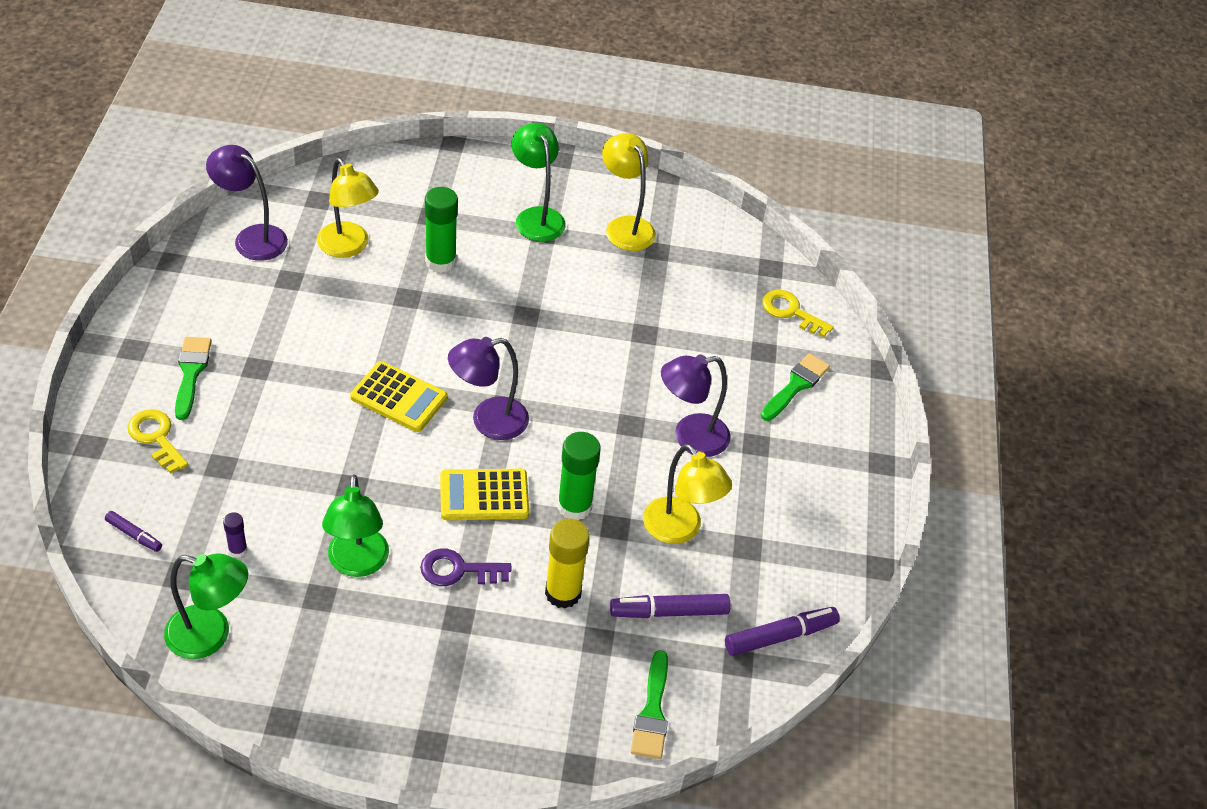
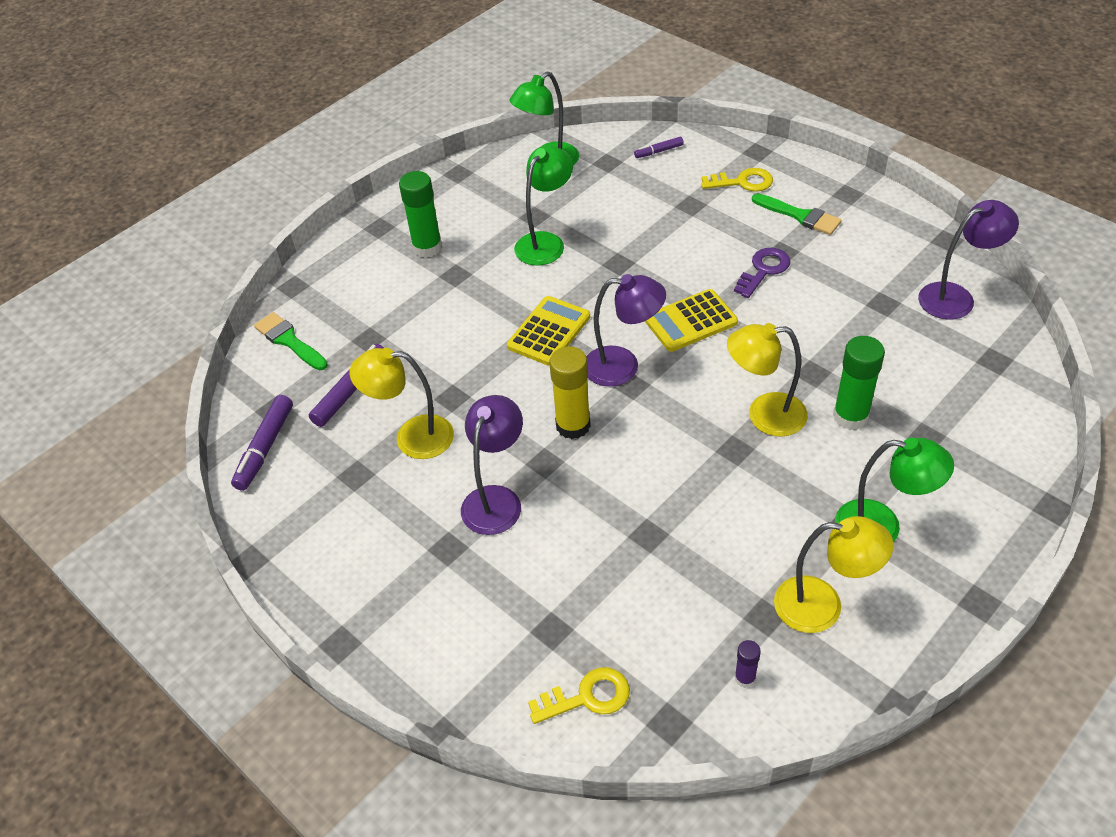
camera: 135 degrees right, 0 degrees up
(238, 550) = (606, 191): purple glue stick -> purple glue stick (745, 678)
(348, 247) = (908, 357): yellow lamp -> yellow lamp (764, 415)
(357, 564) = (545, 242): green lamp -> green lamp turned 90 degrees clockwise
(458, 570) = (494, 290): purple key -> purple key (763, 270)
(488, 421) = (623, 366): purple lamp -> purple lamp turned 75 degrees clockwise
(563, 593) = (423, 338): yellow glue stick -> yellow glue stick (573, 425)
(574, 506) = (493, 381): green glue stick -> green glue stick (427, 247)
(796, 385) = (487, 630): green brush -> none

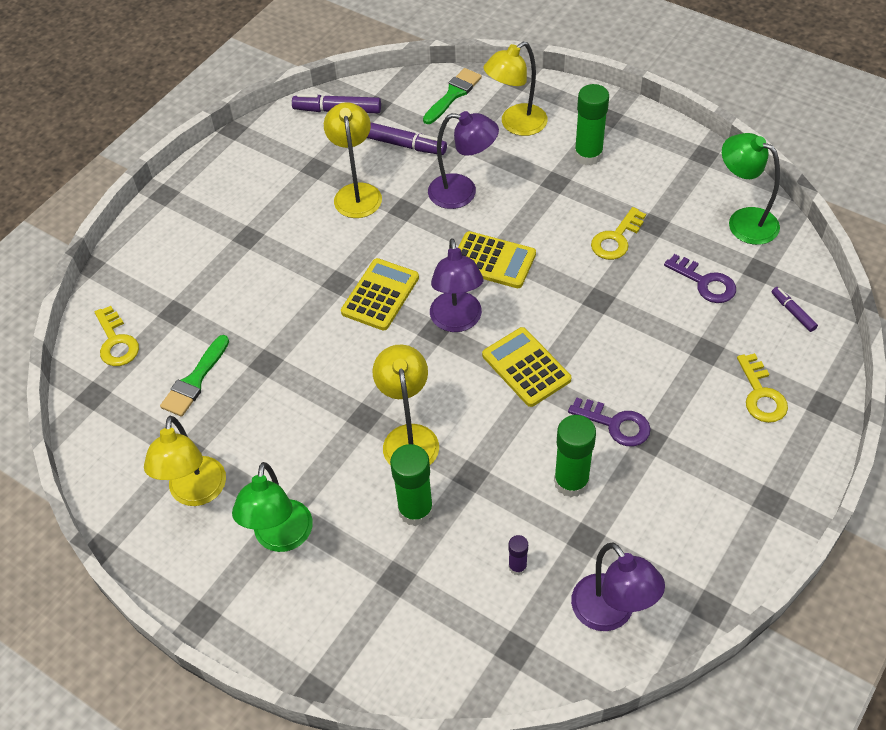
camera: 80 degrees right, 5 degrees up
(360, 295) = (516, 125): none -> yellow lamp
(496, 499) = (296, 257): purple lamp -> purple lamp (462, 193)
(545, 242) = (616, 239): green lamp -> yellow key
(573, 425) = (380, 295): yellow glue stick -> yellow calculator
(614, 195) = (705, 282): none -> purple key
(745, 678) = (129, 441): purple glue stick -> purple glue stick (517, 566)
(800, 216) = (716, 454): green brush -> green brush (195, 380)
(823, 305) = (571, 482): none -> green glue stick

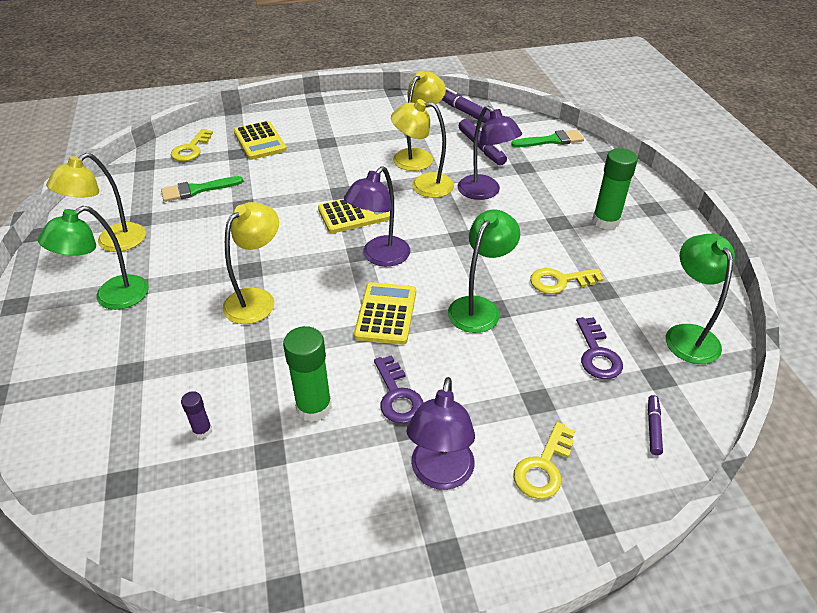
camera: 40 degrees right, 10 degrees down
(415, 510) = (198, 343): green glue stick -> none
(493, 261) = (452, 239): yellow calculator -> yellow calculator (260, 141)
(516, 125) = (574, 177): yellow lamp -> yellow lamp (423, 185)
(586, 307) = (479, 307): none -> green lamp
(611, 614) = (211, 521): purple lamp -> purple lamp (440, 475)

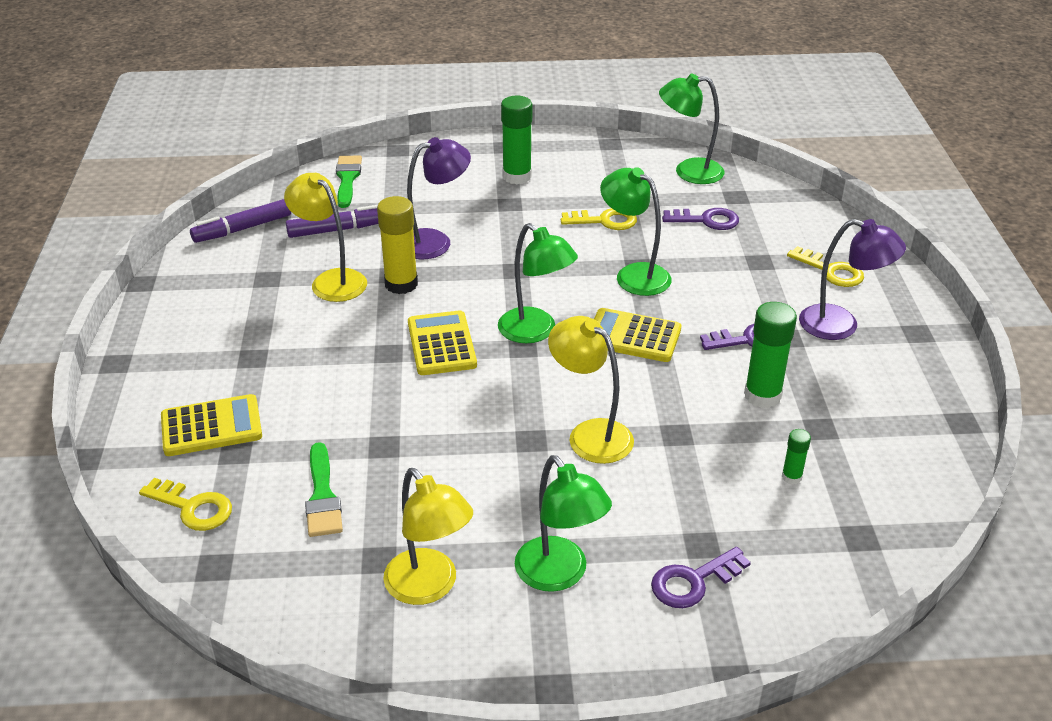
camera: 80 degrees left, 5 degrees down
(91, 369) = (693, 581): none -> purple key
(202, 430) = (791, 477): purple glue stick -> green glue stick
(380, 257) = (535, 332): purple lamp -> green lamp
(423, 185) = (401, 284): yellow lamp -> yellow glue stick
(560, 281) = (605, 221): yellow key -> yellow key turned 90 degrees counterclockwise
(653, 428) = (791, 212): purple marker -> none

